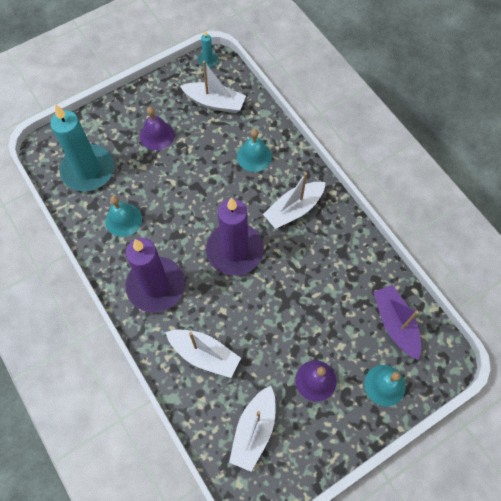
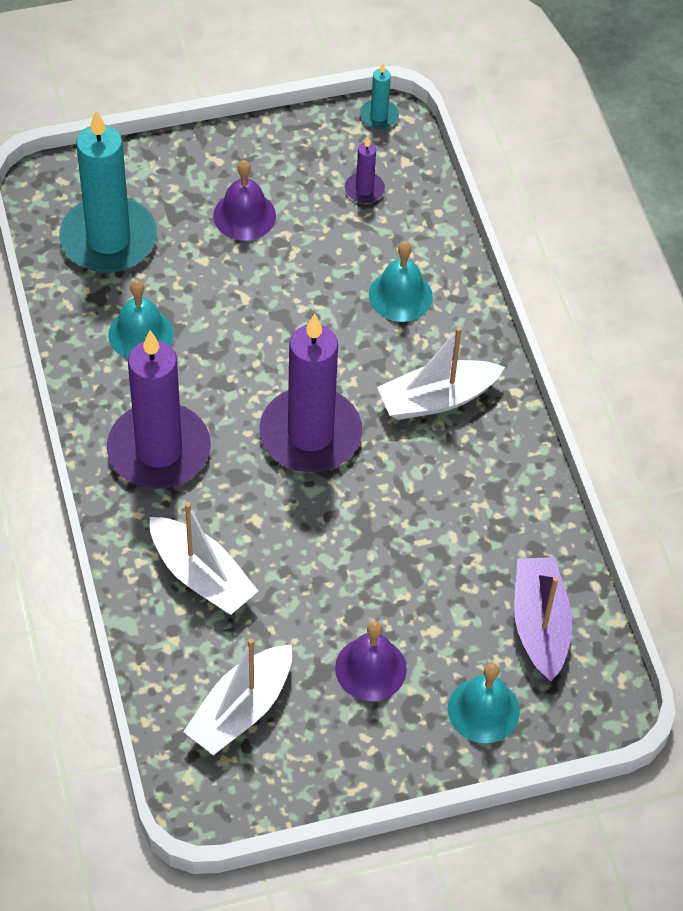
camera: 15 degrees right, 10 degrees down
(214, 103) = (364, 189): white boat -> purple candle

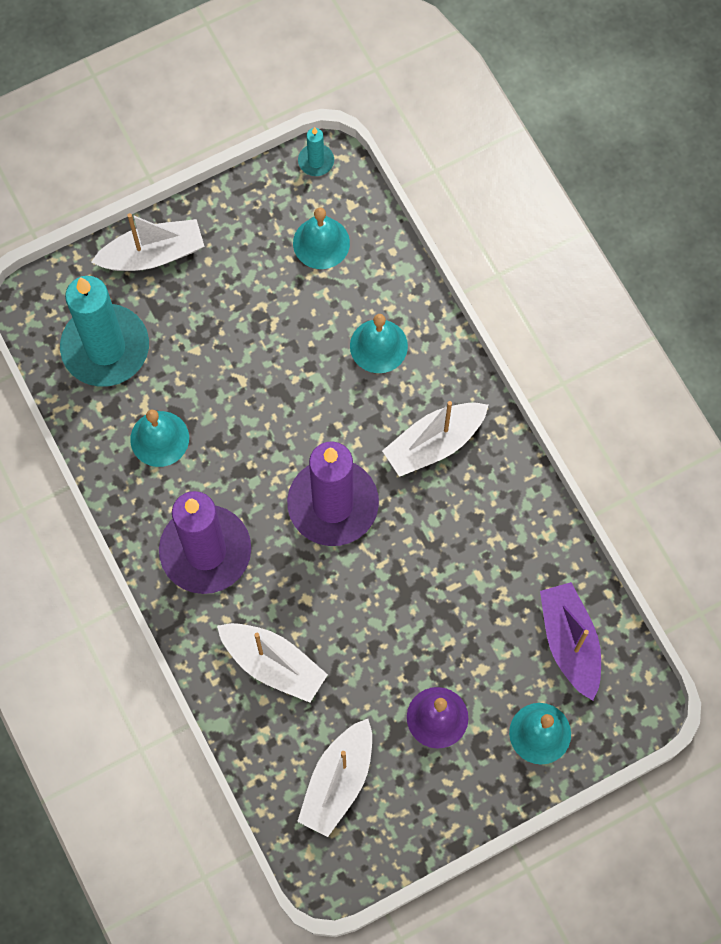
camera: 10 degrees left, 15 degrees up
(184, 165) = (153, 254): none -> white boat
(244, 215) = (220, 295): purple bell -> none
(364, 189) = (321, 243): purple candle -> turquoise bell

